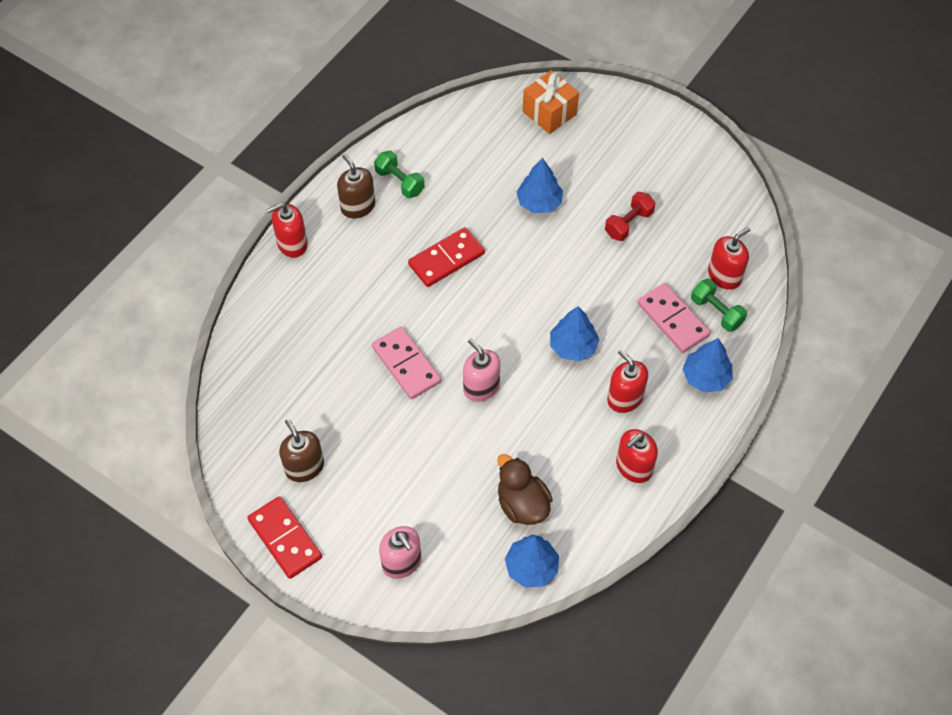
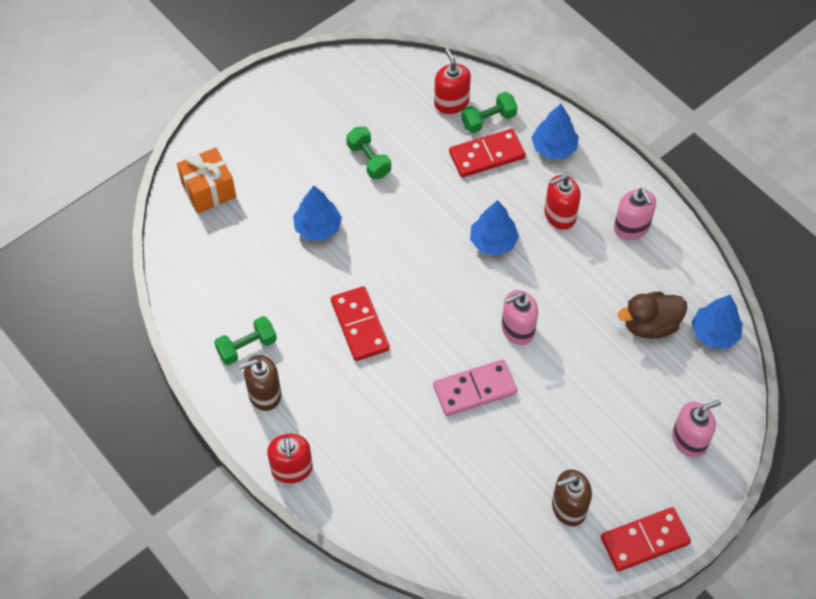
camera: 75 degrees left, 0 degrees up
(628, 224) = (369, 160): red dumbbell -> green dumbbell
(633, 467) = (631, 227): red soap dispenser -> pink soap dispenser
(673, 319) = (487, 155): pink domino -> red domino

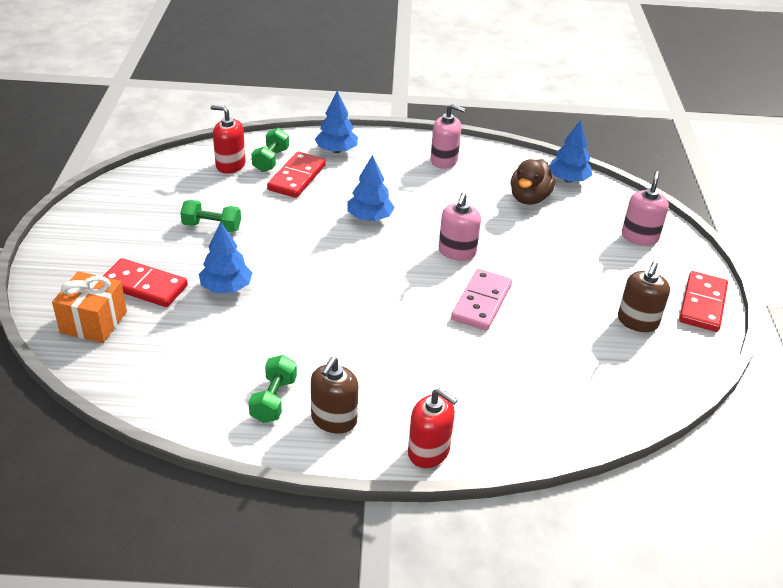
camera: 50 degrees left, 20 degrees down
(360, 325) = (346, 323): red domino -> red domino (144, 286)
(559, 215) = (391, 180): red soap dispenser -> none

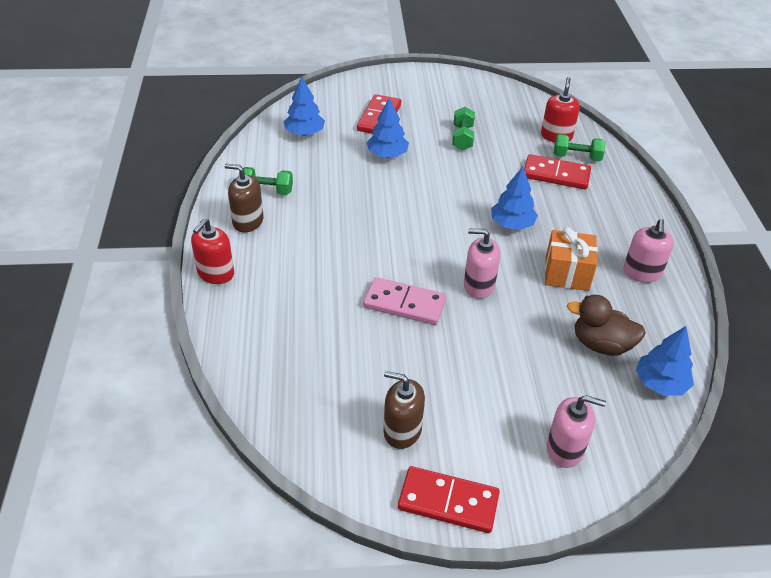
camera: 85 degrees right, 5 degrees up
(94, 322) = (335, 104): orange gift -> orange gift (567, 273)
(336, 150) = (616, 195): blue tree -> blue tree (304, 133)

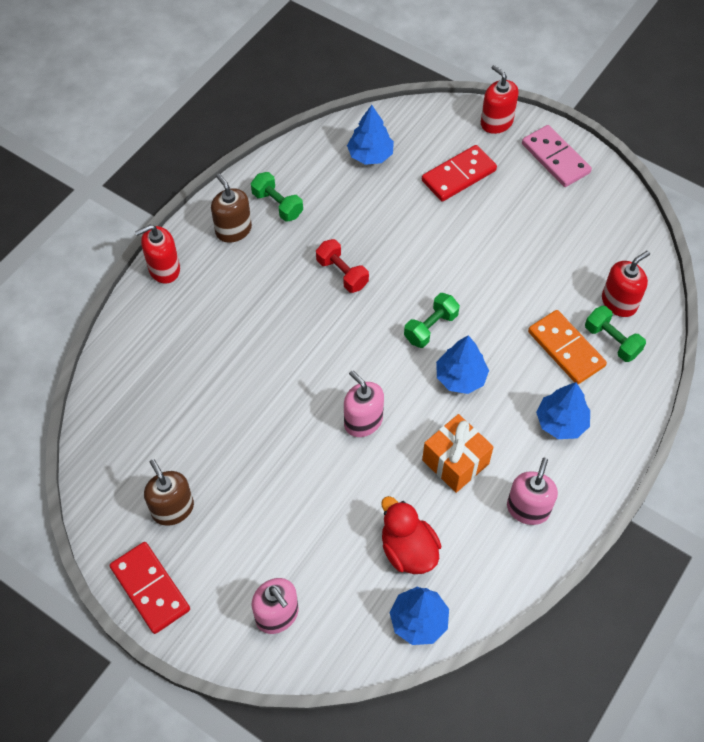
camera: 40 degrees right, 15 degrees up
(362, 207) = (342, 273): none -> red dumbbell
(371, 81) = (496, 122): none -> red soap dispenser
(387, 154) = (423, 226): blue tree -> blue tree (561, 422)
(404, 304) = (283, 397): pink domino -> pink domino (555, 158)
(462, 138) = (517, 248): green dumbbell -> green dumbbell (430, 327)
(556, 174) = (566, 349): red domino -> orange domino
(601, 344) = (408, 550): brown duck -> red duck
(642, 272) = (528, 508): pink soap dispenser -> pink soap dispenser turned 150 degrees clockwise

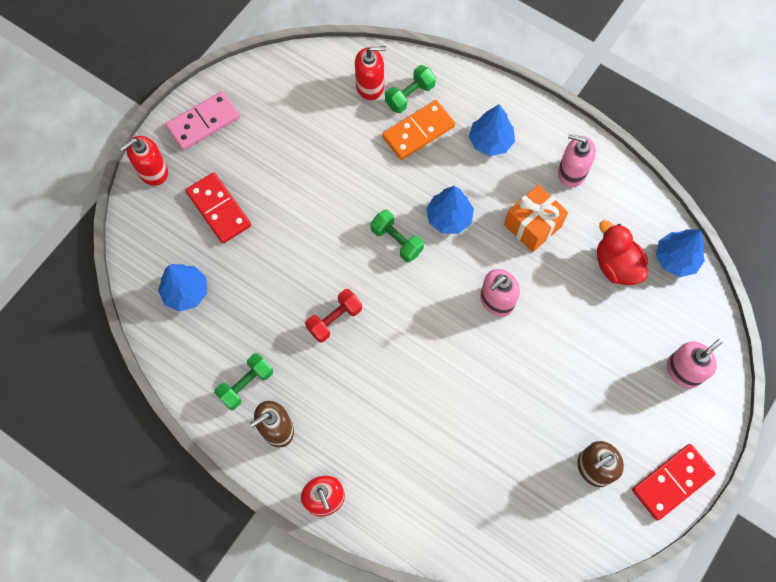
camera: 90 degrees left, 10 degrees up
(408, 550) = (616, 265): red duck -> red duck turned 90 degrees clockwise
(619, 302) = (370, 86): red soap dispenser -> red soap dispenser turned 120 degrees clockwise

